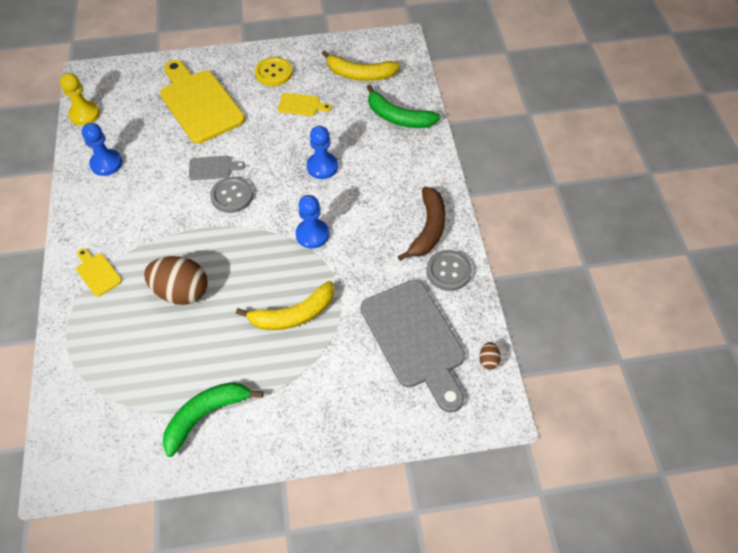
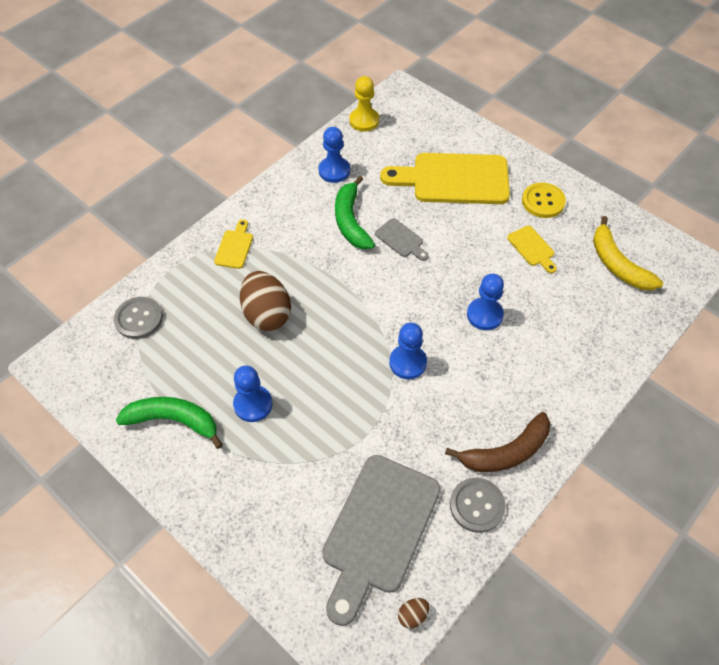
camera: 50 degrees right, 0 degrees up
(199, 103) = (454, 179): yellow cutting board -> yellow cutting board turned 105 degrees counterclockwise
(232, 196) = (388, 274): grey button -> grey button (139, 319)
(247, 352) = (253, 404): none -> blue pawn
(293, 315) = (316, 411): yellow banana -> none
(398, 117) = (604, 331): green banana -> green banana (351, 221)

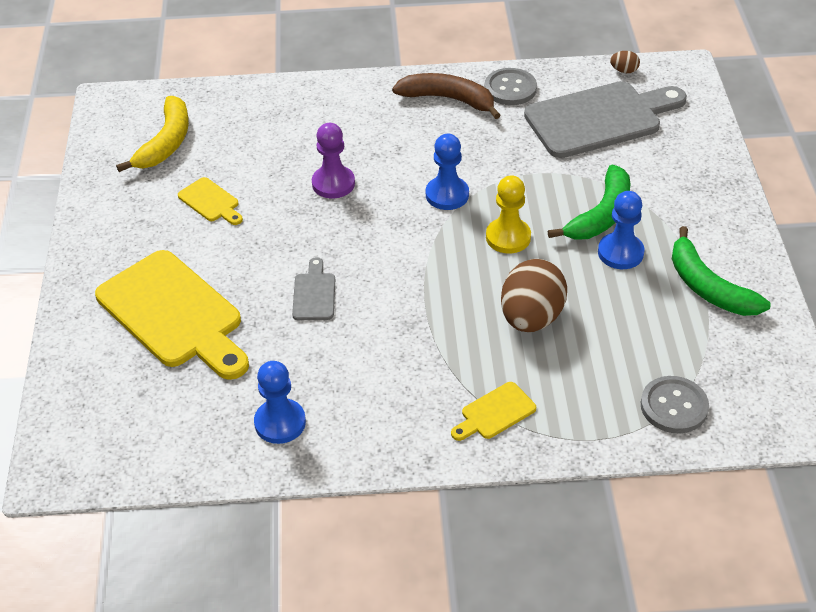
camera: 135 degrees left, 10 degrees down
(351, 221) = (338, 349): green banana -> green banana (601, 215)
(364, 121) = (157, 464): yellow pawn -> yellow pawn (508, 237)
(484, 315) = (333, 183): blue pawn -> purple pawn
(532, 248) = (210, 202): yellow cutting board -> yellow cutting board turned 120 degrees clockwise
(543, 201) = (132, 230): yellow button -> none

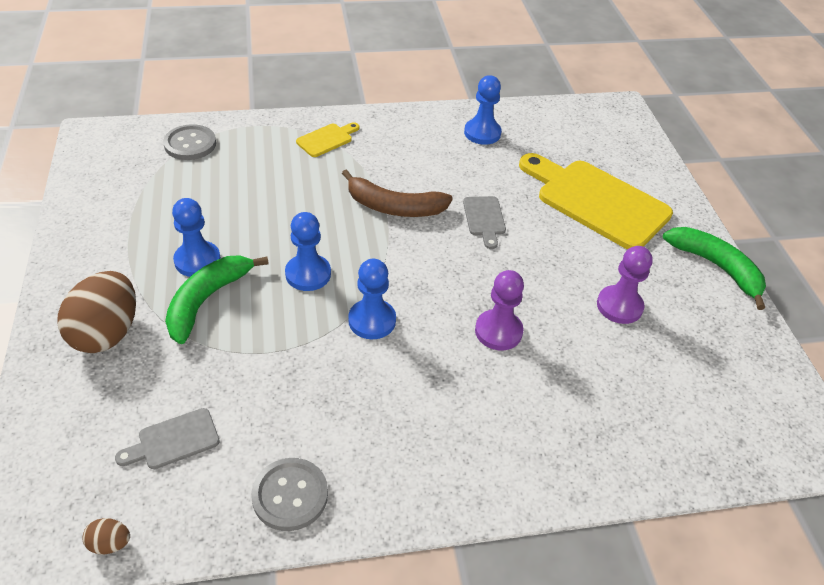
camera: 170 degrees right, 0 degrees up
(166, 143) = (710, 382): yellow banana -> none
(210, 202) = (619, 306): yellow cutting board -> purple pawn
(448, 99) = (378, 469): brown banana -> brown banana (394, 207)
(508, 237) = (308, 274): yellow pawn -> blue pawn
(531, 318) = (293, 202): brown egg -> brown egg (107, 333)
(599, 119) = (174, 440): grey cutting board -> grey cutting board, size x0.45
(708, 287) = (124, 230): green banana -> green banana (716, 267)

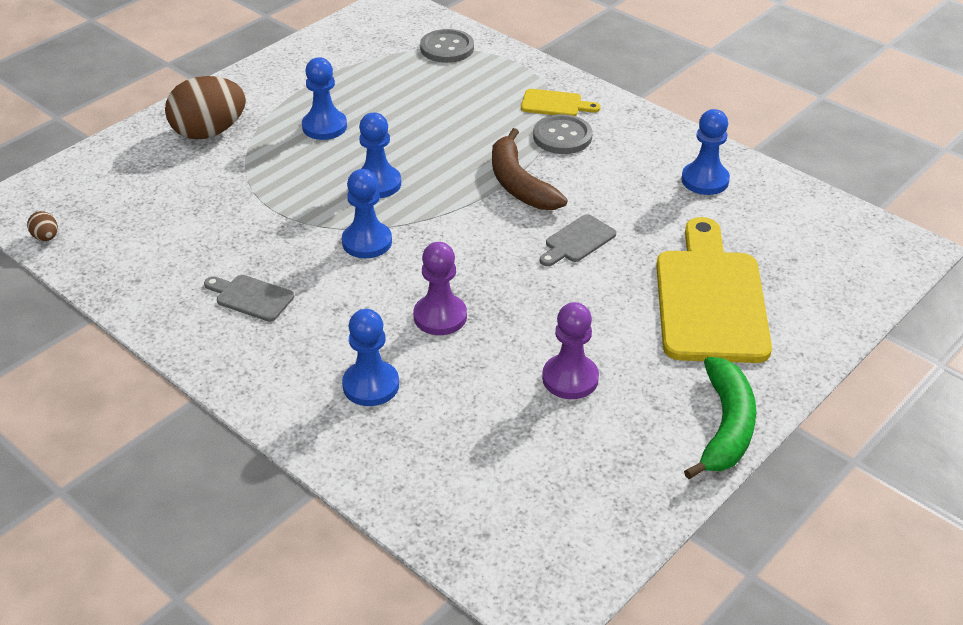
camera: 55 degrees right, 5 degrees down
(174, 440) = (149, 215): grey cutting board -> grey cutting board (251, 297)
(207, 300) = (290, 154): green banana -> none
(290, 495) = (155, 292): grey button -> grey button (562, 136)
(541, 414) = (371, 385): none -> blue pawn

